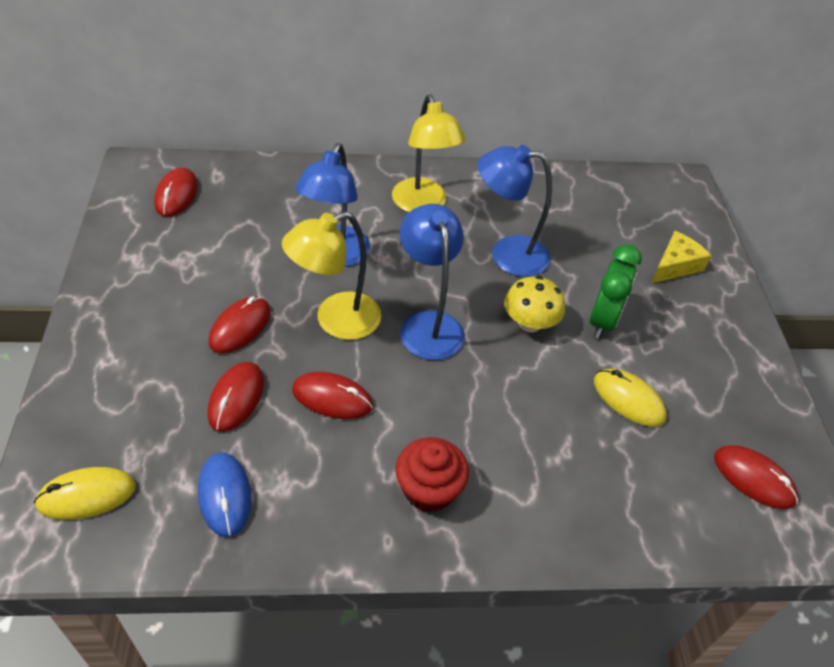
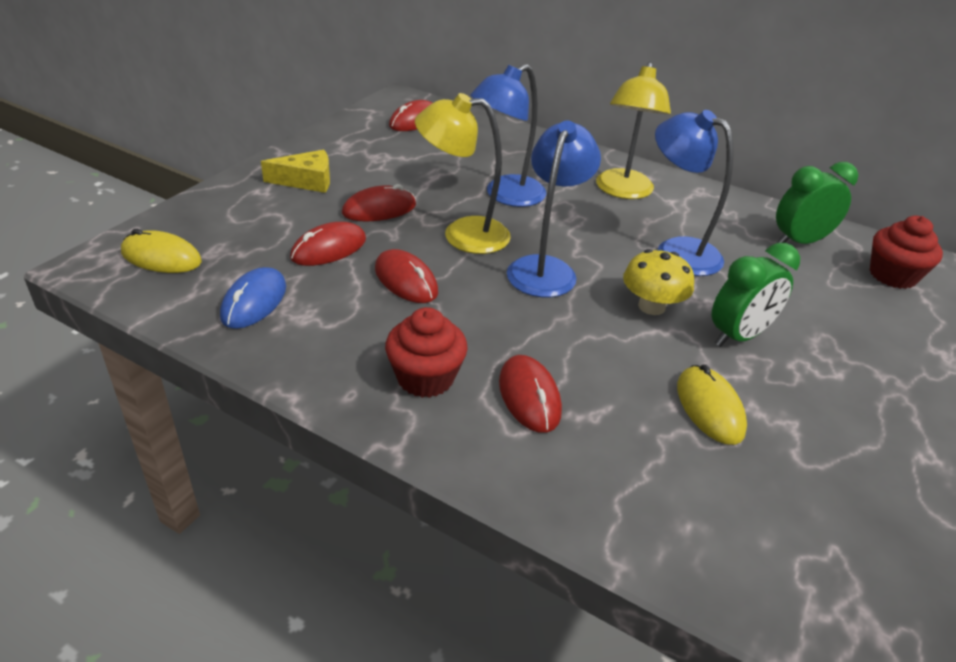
camera: 35 degrees right, 10 degrees down
(580, 201) = (799, 241): none -> green clock
(656, 206) = (892, 275): none -> red cupcake
(675, 265) = (874, 328): yellow cheese -> yellow cheese (306, 181)
(753, 479) = (814, 548): red mouse -> red mouse (529, 396)

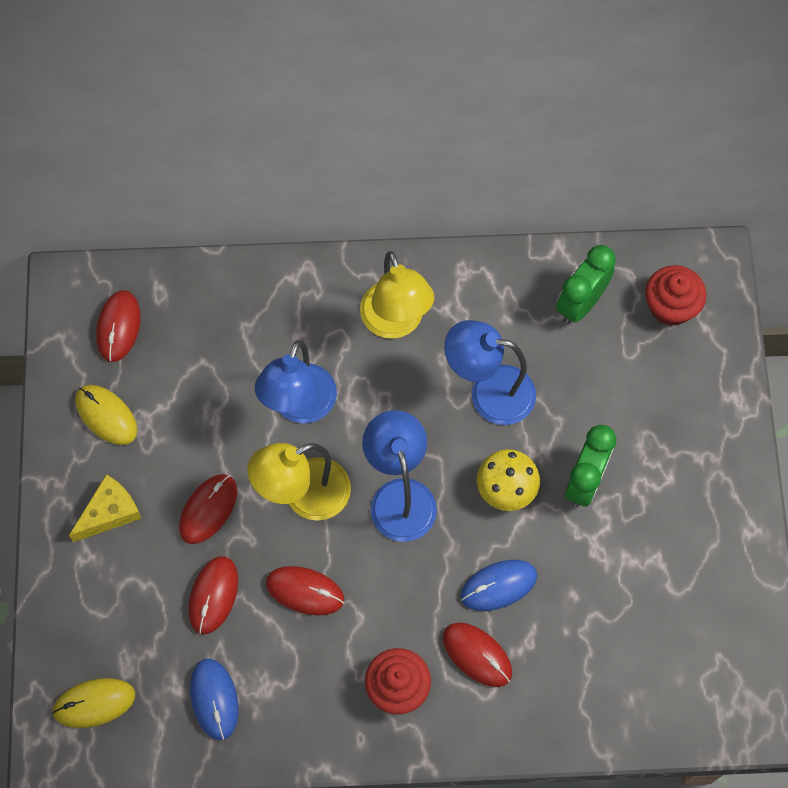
camera: 30 degrees left, 30 degrees up
(593, 361) = (498, 586): none -> blue mouse
(709, 408) = (598, 580): yellow mouse -> yellow mouse (106, 415)

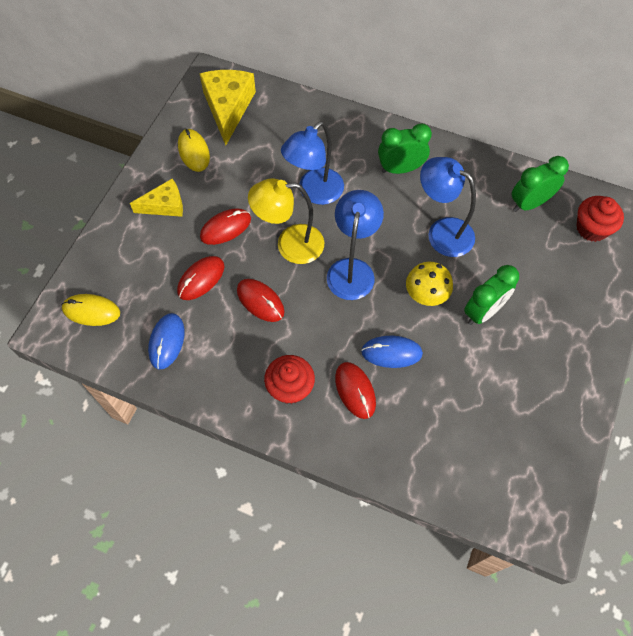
camera: 25 degrees right, 5 degrees down
(118, 327) = (228, 107): red mouse -> yellow cheese
(396, 323) = (400, 169): yellow lamp -> green clock

